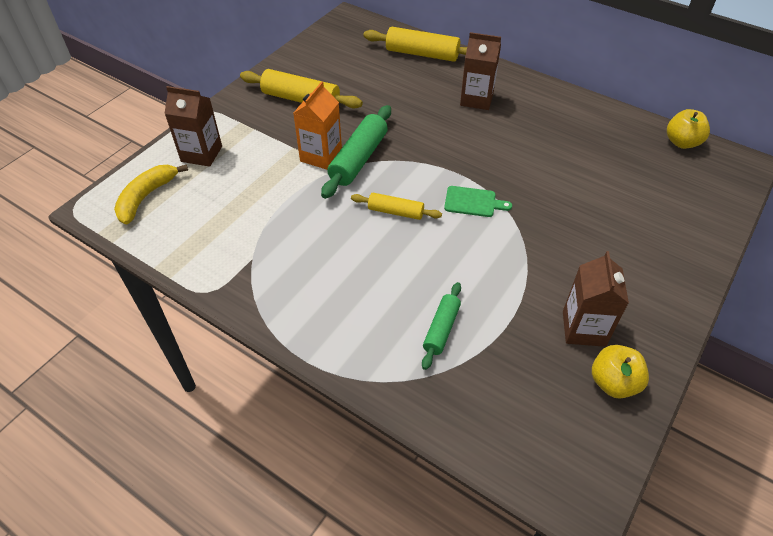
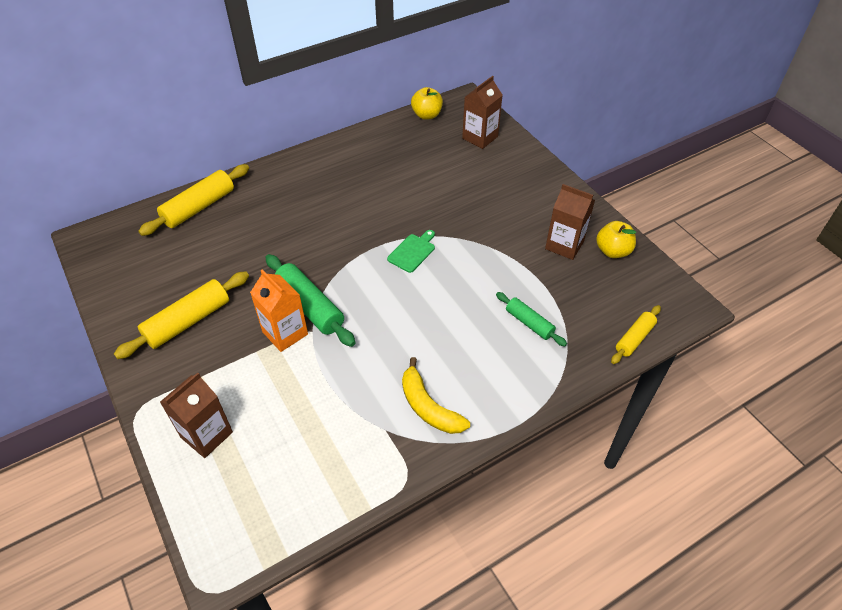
camera: 65 degrees left, 0 degrees up
(146, 197) = (239, 506): yellow banana -> yellow banana (428, 407)
(395, 212) = (392, 305): yellow rolling pin -> yellow rolling pin (634, 338)
(476, 99) = (293, 198): brown carton -> brown carton (480, 137)

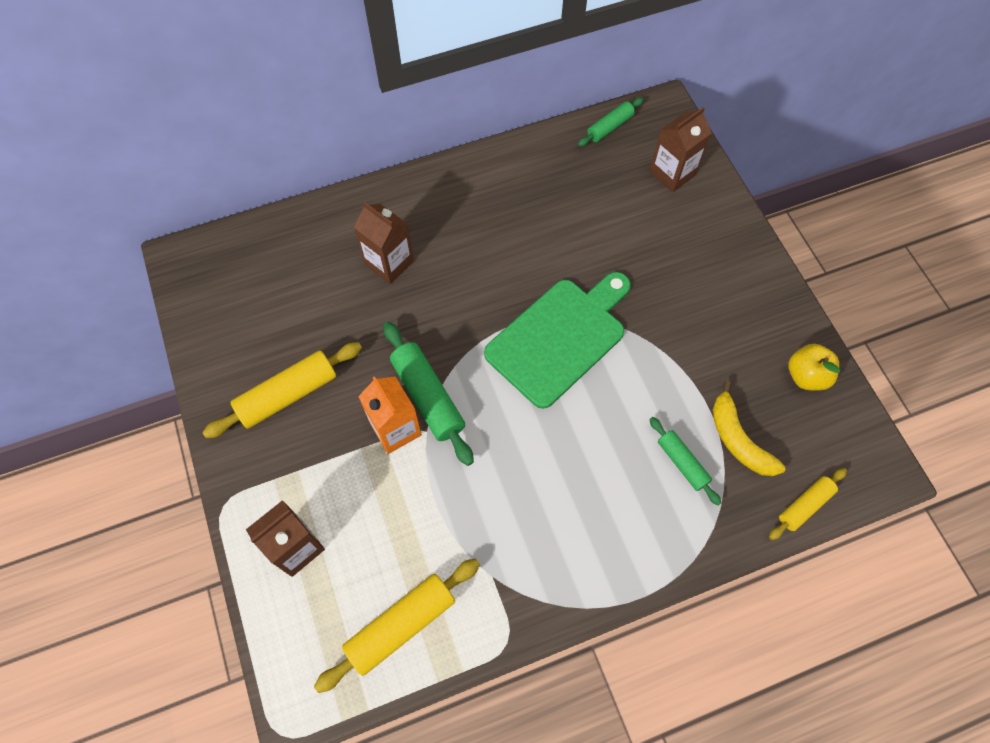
camera: 10 degrees right, 15 degrees up
(199, 207) = (313, 232): yellow rolling pin -> yellow rolling pin (401, 625)
(412, 252) = (559, 338): green cutting board -> green cutting board, size x2.33
(426, 115) = (610, 127): yellow apple -> green rolling pin
(428, 407) = (545, 555): yellow banana -> yellow banana (738, 439)
(564, 245) = (747, 357): brown carton -> brown carton (389, 263)

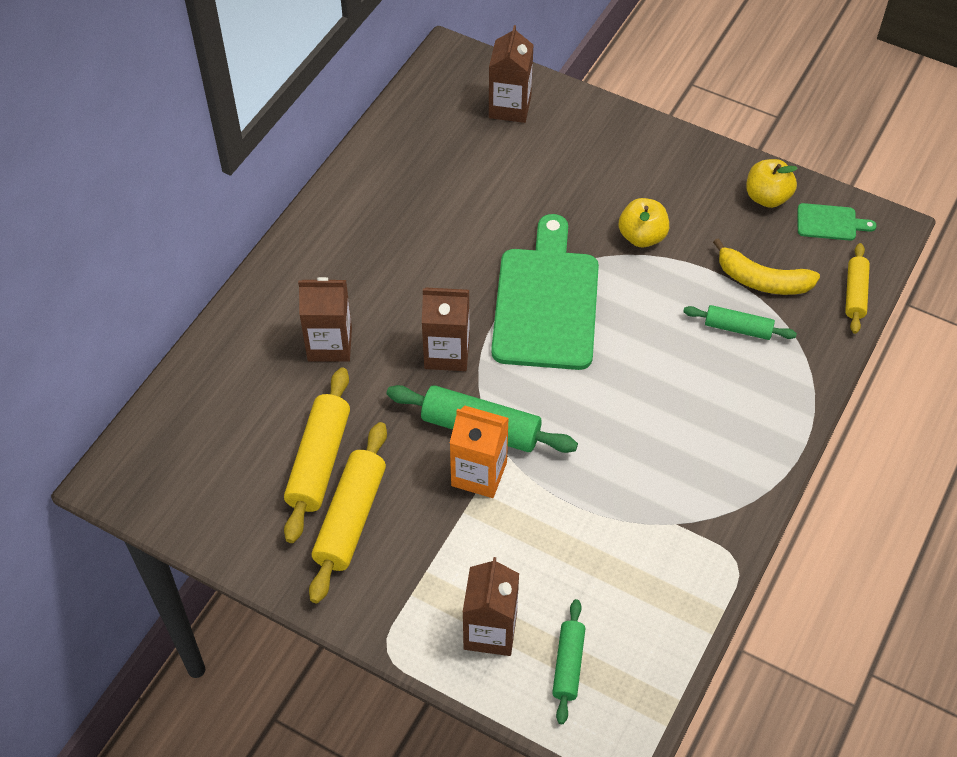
camera: 40 degrees left, 10 degrees down
(401, 625) = (641, 617): yellow rolling pin -> yellow rolling pin (319, 461)
(457, 325) = (447, 353): none -> brown carton
(610, 127) = (417, 101): green rolling pin -> green rolling pin (568, 665)
(677, 338) = (642, 236): none -> yellow apple
(839, 433) = (830, 223): none -> green cutting board

